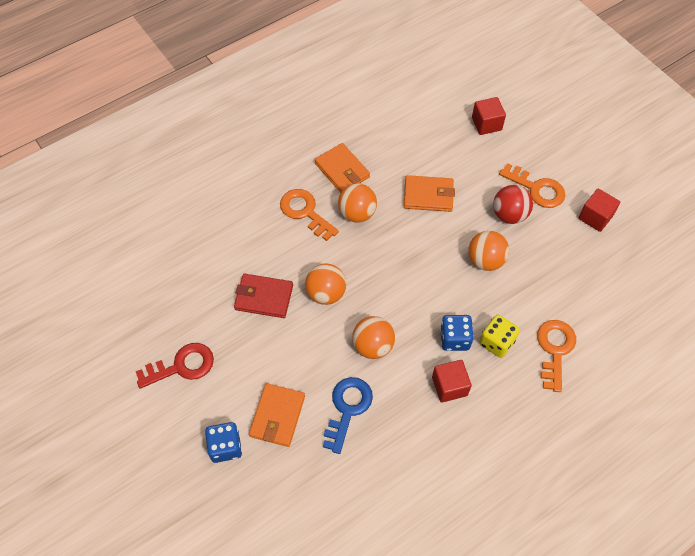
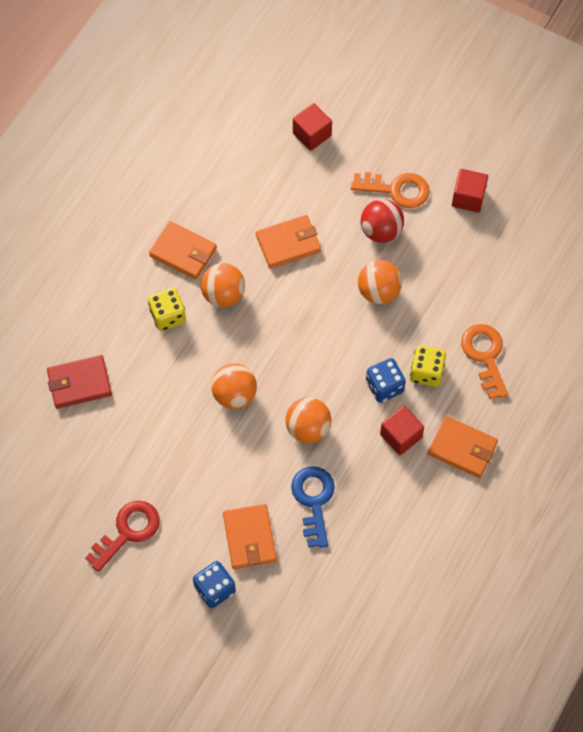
camera: 25 degrees left, 5 degrees up
(264, 297) = (173, 426): red wallet -> red wallet (79, 383)
(305, 212) = (168, 316): orange key -> yellow dice
(499, 420) = (462, 448): none -> orange wallet

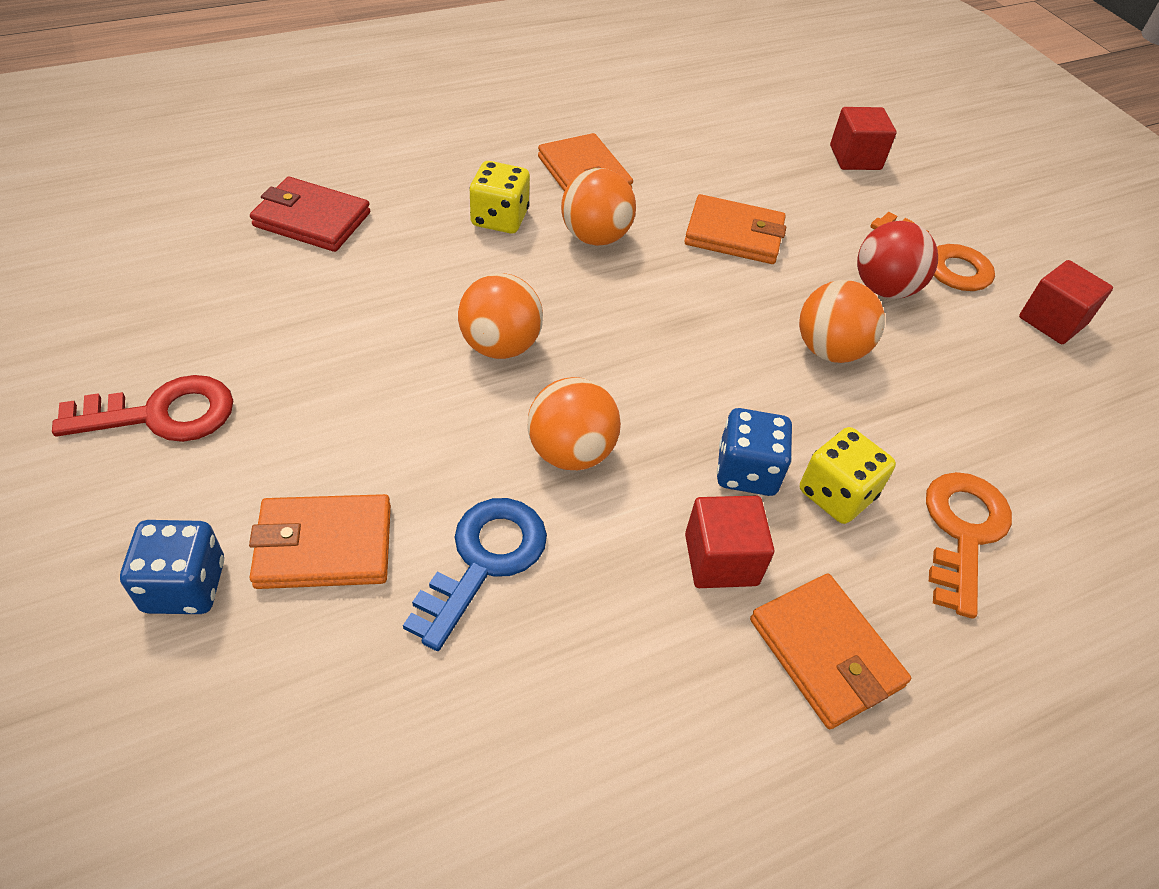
camera: 30 degrees right, 15 degrees down
(249, 538) = (324, 545): orange wallet -> orange wallet turned 60 degrees clockwise

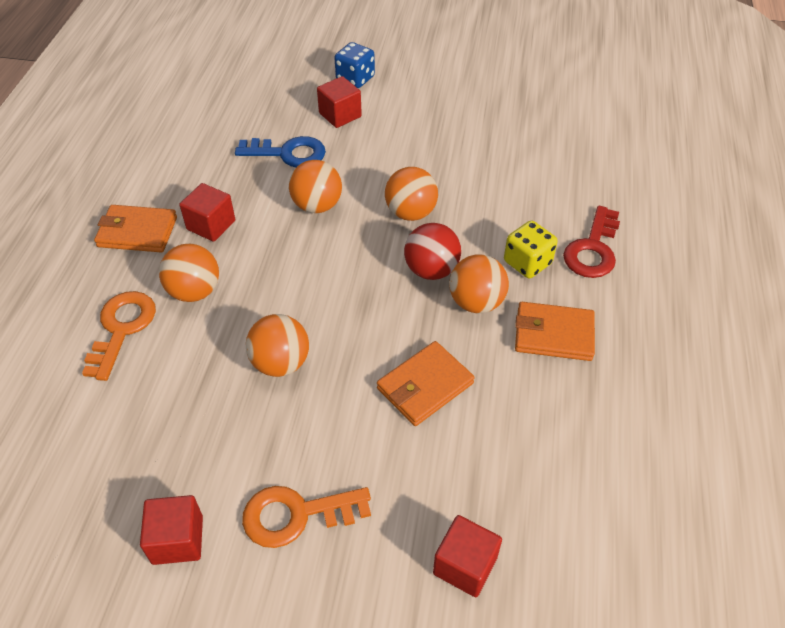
camera: 130 degrees right, 0 degrees up
(162, 414) = (454, 93): red key -> red key (593, 249)
(312, 219) = (577, 180): red wallet -> none
(324, 545) = (340, 115): orange wallet -> red cube
(484, 561) = (288, 153): blue key -> blue key turned 60 degrees counterclockwise
(747, 471) = (242, 264): blue dice -> none
(836, 494) = (194, 291): yellow dice -> orange ball
(884, 288) = (301, 443): red ball -> red ball (431, 270)
(962, 532) = (122, 329): orange key -> orange key turned 135 degrees counterclockwise

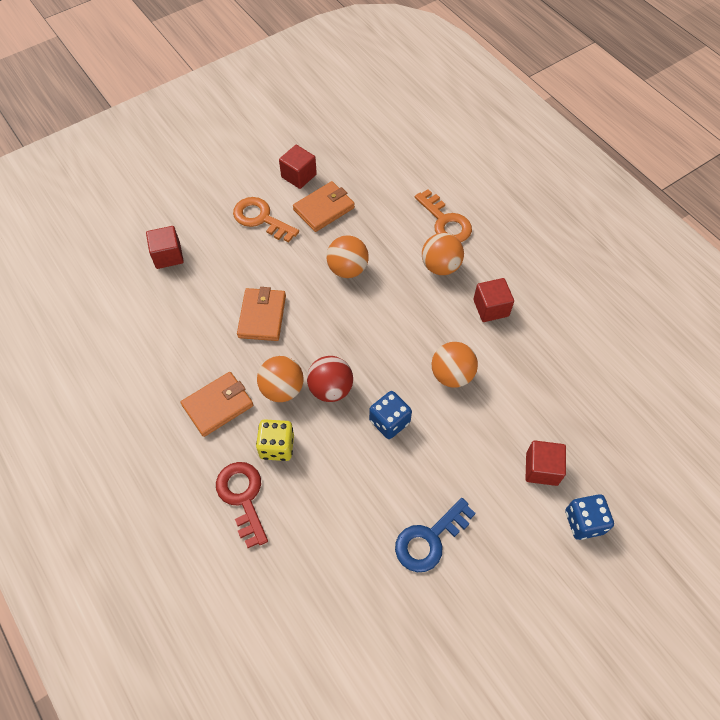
camera: 135 degrees right, 10 degrees up
(137, 232) = (521, 270): orange wallet -> orange wallet (324, 209)
(288, 153) = (525, 399): blue key -> blue key (429, 539)
(296, 515) = (261, 218): orange key -> orange key turned 90 degrees counterclockwise
(410, 213) = (389, 421): orange ball -> blue dice

